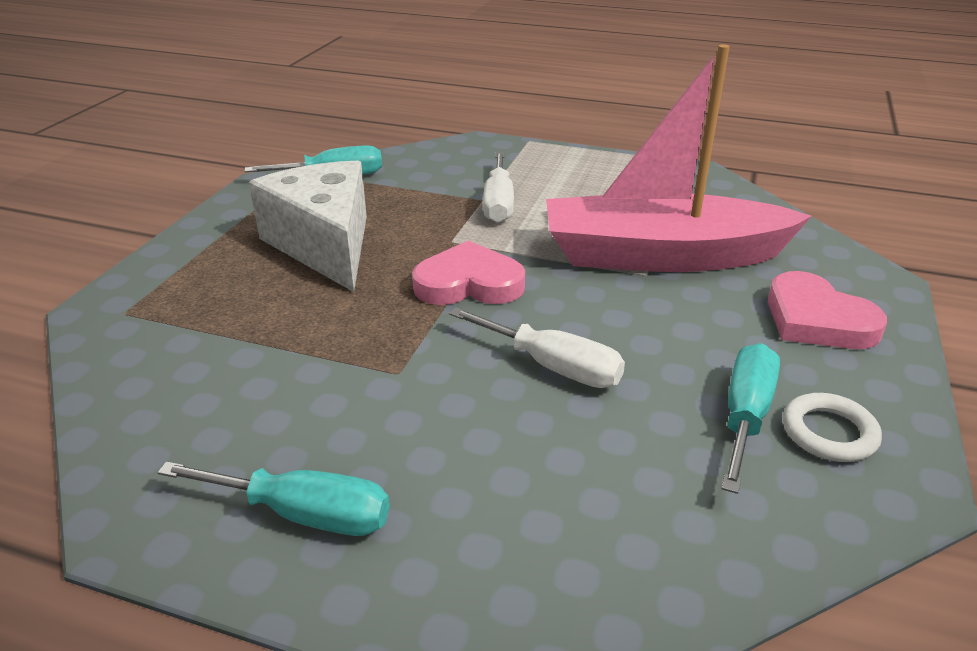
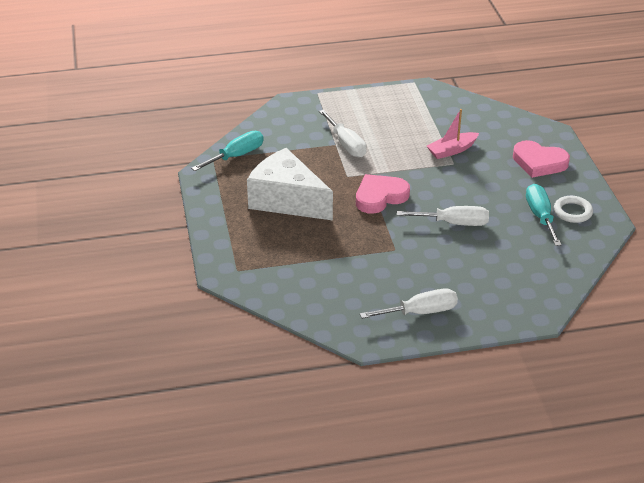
camera: 30 degrees left, 5 degrees up
(303, 514) = (420, 312): turquoise screwdriver -> white screwdriver
(661, 256) = (452, 150): pink boat -> pink boat, size x0.43

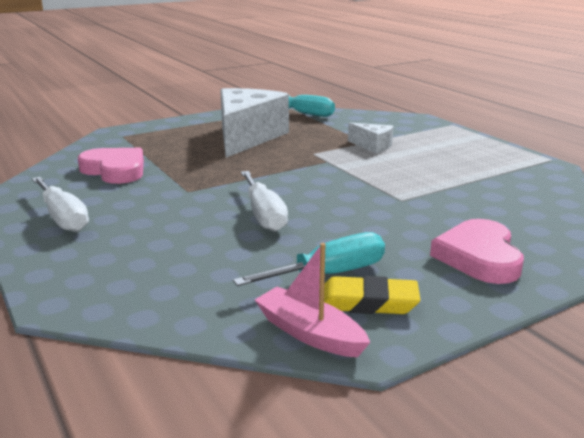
camera: 70 degrees right, 15 degrees down
(346, 144) = (373, 146): white screwdriver -> white cheese
(380, 196) = (287, 171): pink heart -> pink heart (115, 170)
(452, 150) = (430, 195): pink boat -> pink boat (309, 333)
(572, 212) = (367, 302): white ring -> yellow eraser

